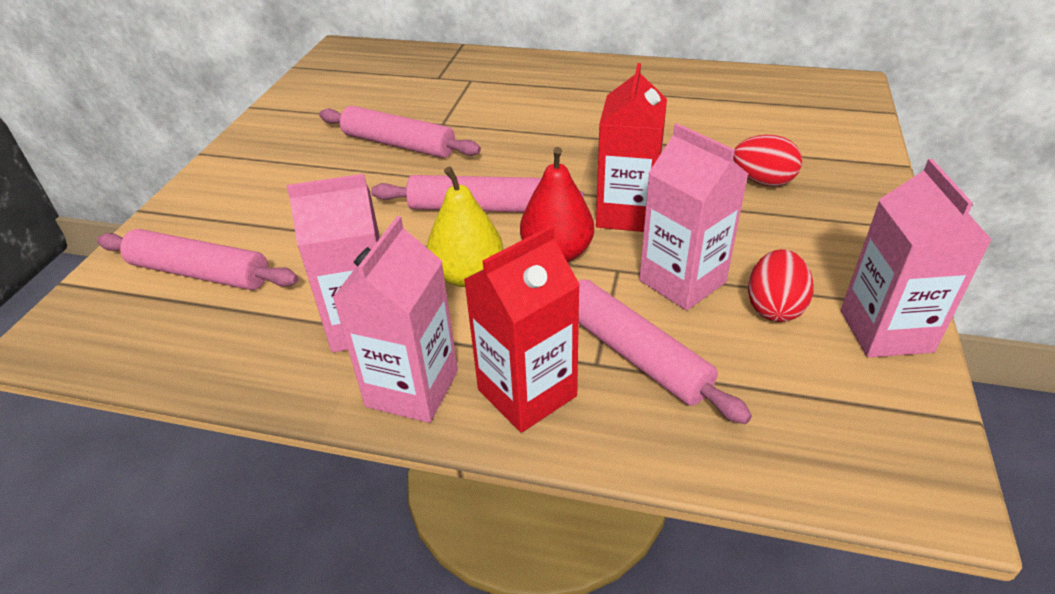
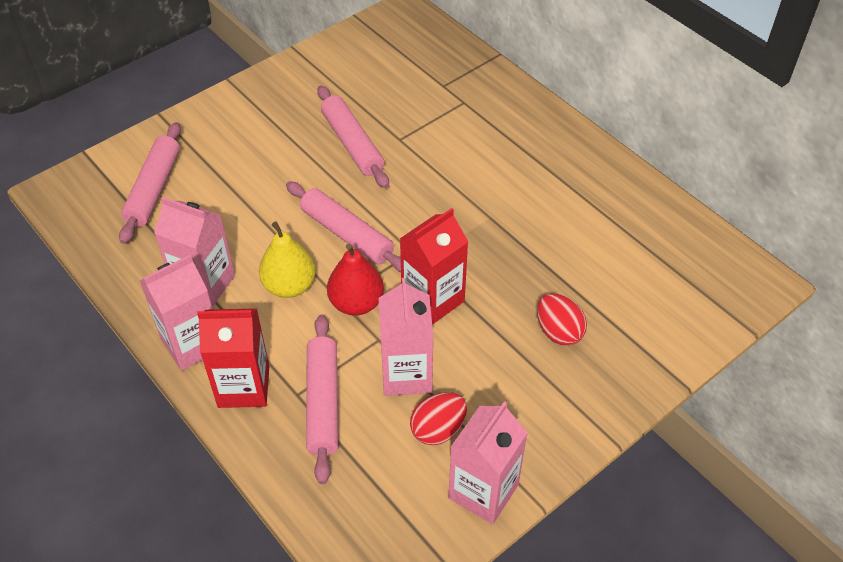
camera: 35 degrees right, 10 degrees up
(200, 272) = (154, 189): pink rolling pin -> pink rolling pin turned 45 degrees clockwise

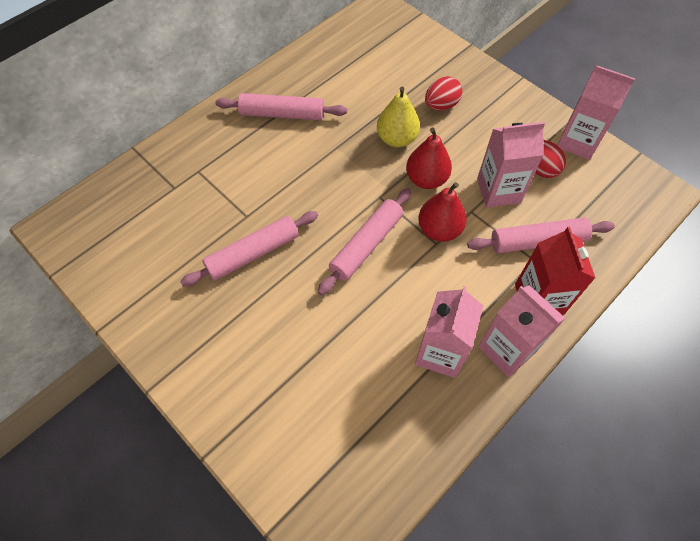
camera: 95 degrees left, 10 degrees up
(154, 189) = (324, 430): pink rolling pin -> pink rolling pin (282, 114)
(289, 286) = (430, 281): yellow pear -> yellow pear (396, 139)
(433, 299) = (426, 179): red carton -> red pear

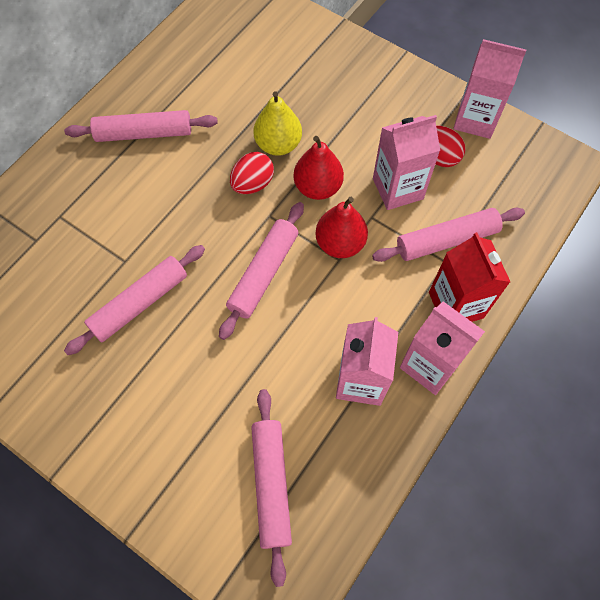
camera: 10 degrees left, 5 degrees up
(343, 431) = (271, 484): none -> pink rolling pin
(441, 105) = (321, 97): red egg -> red egg (252, 184)

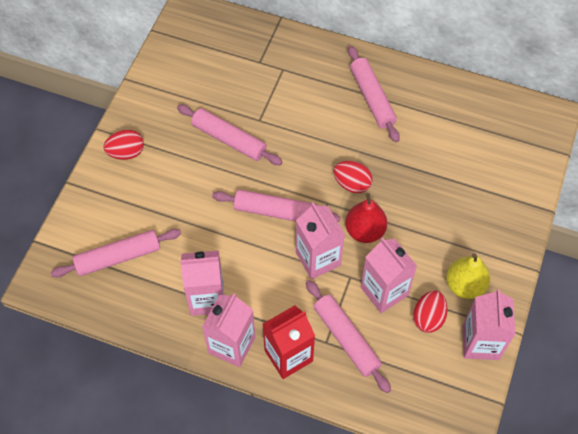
camera: 75 degrees right, 5 degrees down
(108, 442) = (126, 153): none -> red egg
(278, 144) = (395, 192): yellow pear -> yellow pear (464, 285)
(340, 243) = (318, 259): red pear -> pink carton

